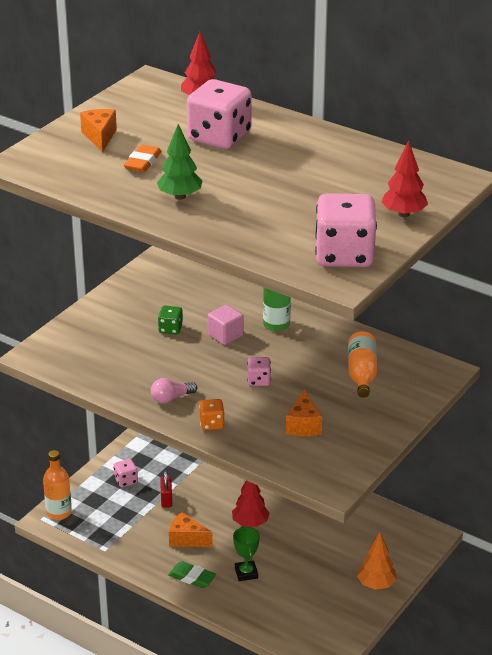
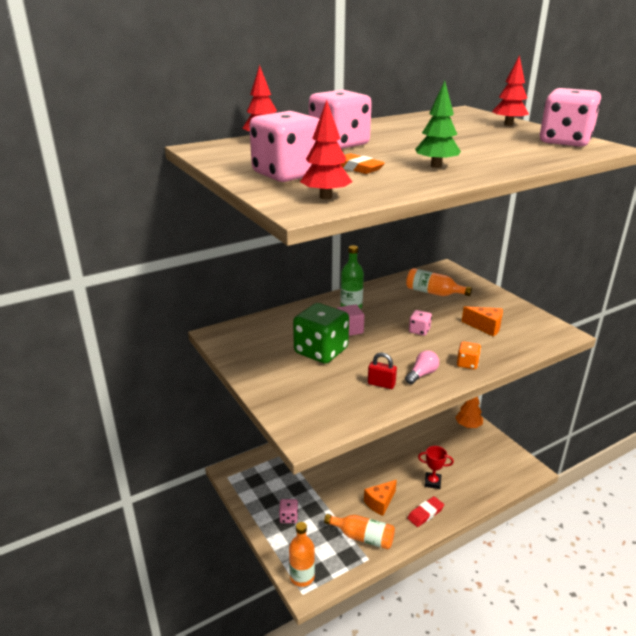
camera: 65 degrees left, 5 degrees down
(100, 137) = (287, 174): orange cheese -> pink dice
(130, 539) = (363, 537): none -> orange bottle
(166, 499) = (327, 500): red padlock -> red padlock (381, 384)
(170, 329) = (321, 351): green dice -> green dice, size x2.17
(171, 398) = (422, 374): pink light bulb -> pink light bulb turned 135 degrees counterclockwise
(192, 577) = (425, 513): green eraser -> red eraser
(246, 573) = (432, 482): green trophy -> red trophy
(250, 523) = (380, 463): red tree -> red tree (325, 197)

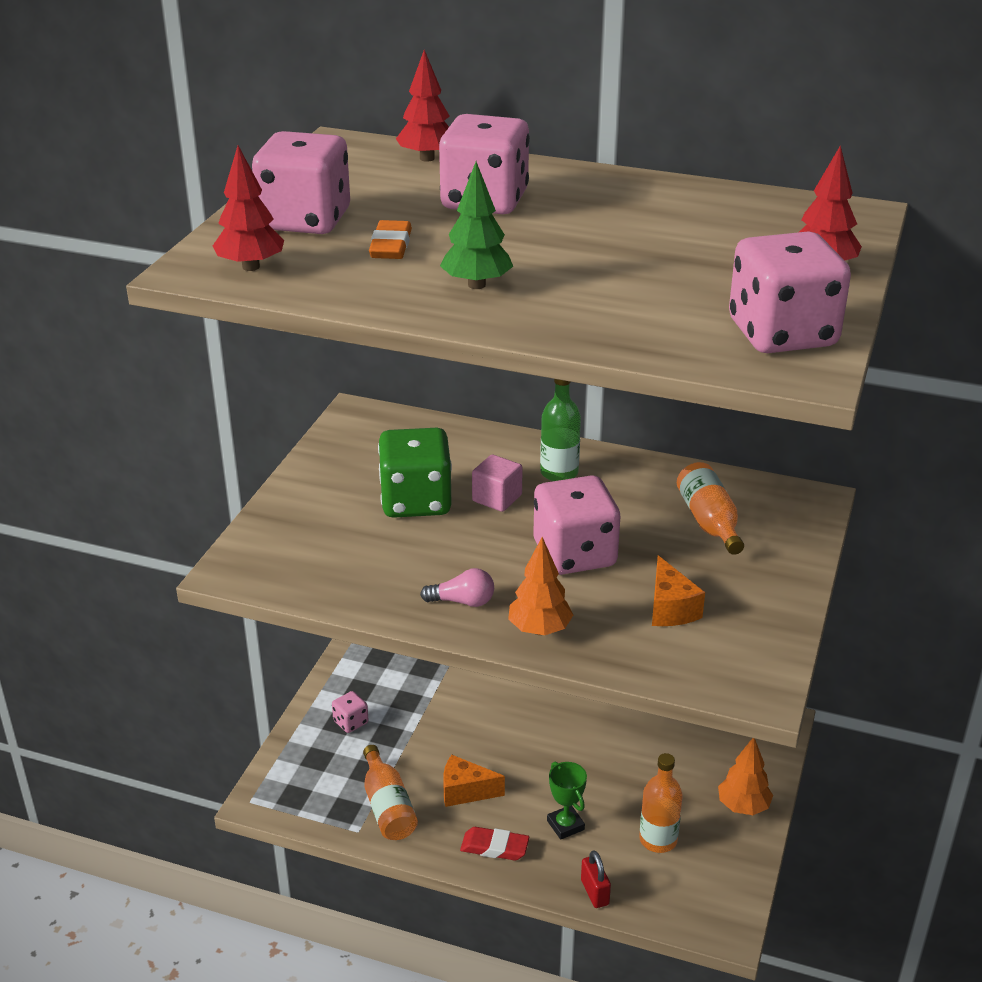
camera: 50 degrees right, 5 degrees up
(302, 577) = (273, 787): orange bottle -> orange bottle (658, 840)
(381, 384) = (398, 579): red padlock -> red padlock (594, 892)
(419, 331) = (574, 554): pink dice -> pink dice, size x2.17
(432, 482) = (565, 825): red trophy -> green trophy
(467, 364) = (539, 630): orange dice -> orange tree

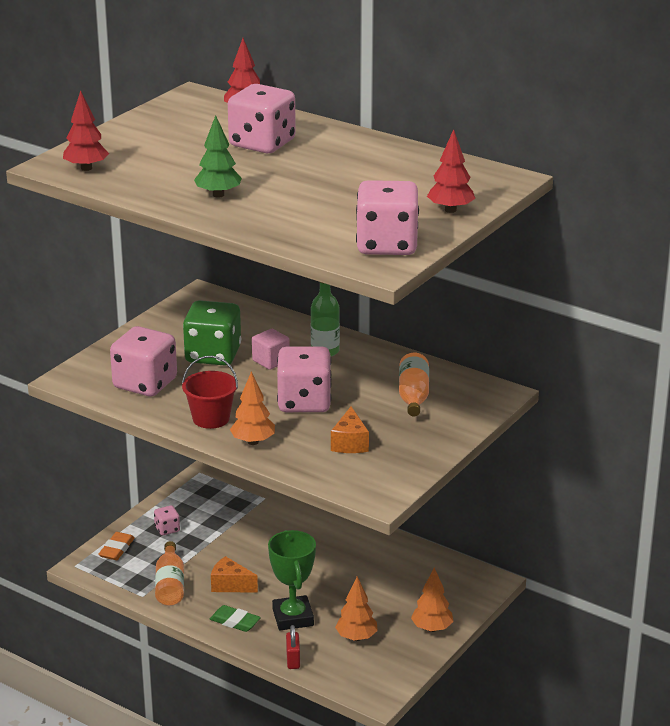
camera: 15 degrees right, 5 degrees down
(305, 220) = (137, 143): pink dice -> pink dice (145, 384)
(390, 246) = (181, 165): orange eraser -> orange eraser (116, 549)
(462, 601) = (211, 418): pink light bulb -> red bucket
(494, 847) = (235, 622): red eraser -> green eraser
(565, 825) = (293, 617): green trophy -> green trophy, size x1.67
(658, 840) = (356, 637): orange bottle -> orange tree

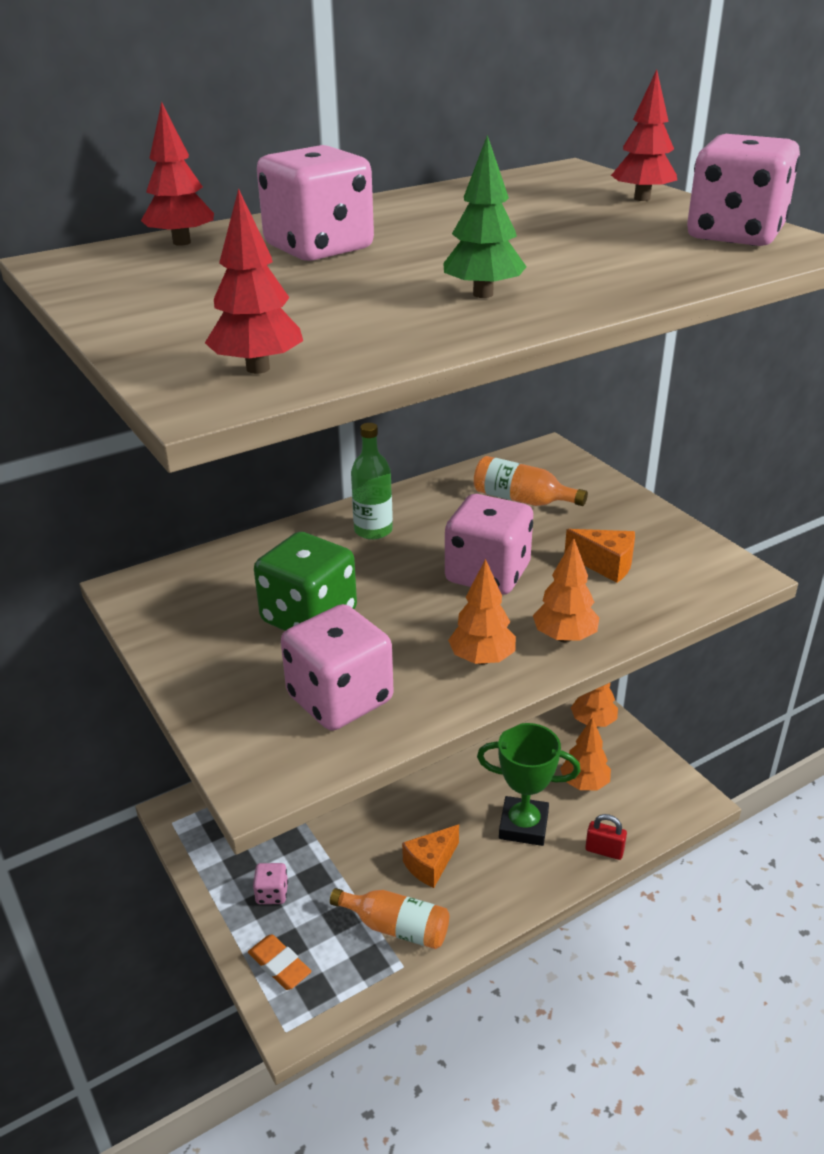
camera: 65 degrees left, 5 degrees up
(211, 418) = (482, 659): red bucket -> orange tree
(235, 622) = (506, 882): green eraser -> none
(271, 361) = (364, 575): pink cube -> none

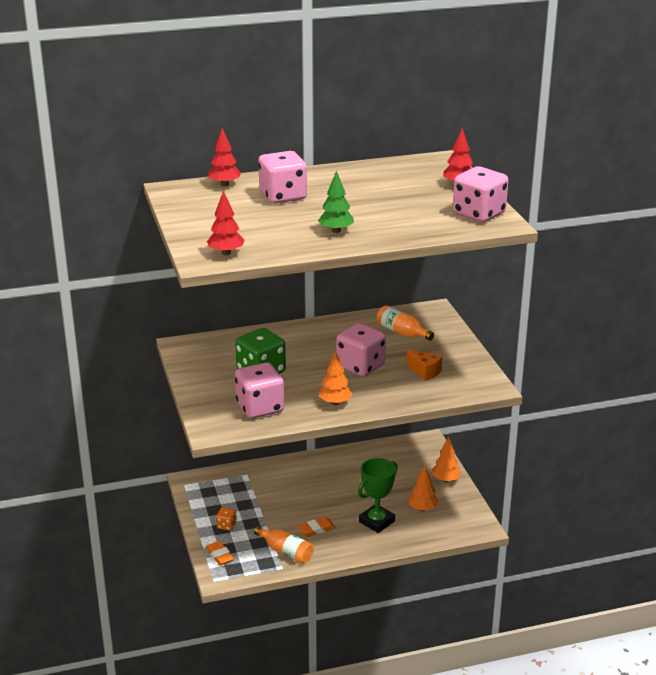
camera: 15 degrees right, 5 degrees down
(272, 893) = (226, 525): pink dice -> orange dice
(373, 530) = (313, 336): green bottle -> none
(430, 864) = (316, 529): orange cheese -> orange eraser
(523, 825) = (376, 521): green trophy -> green trophy turned 75 degrees counterclockwise
(564, 637) = (381, 400): orange tree -> none
(604, 850) = (416, 541): red padlock -> none

